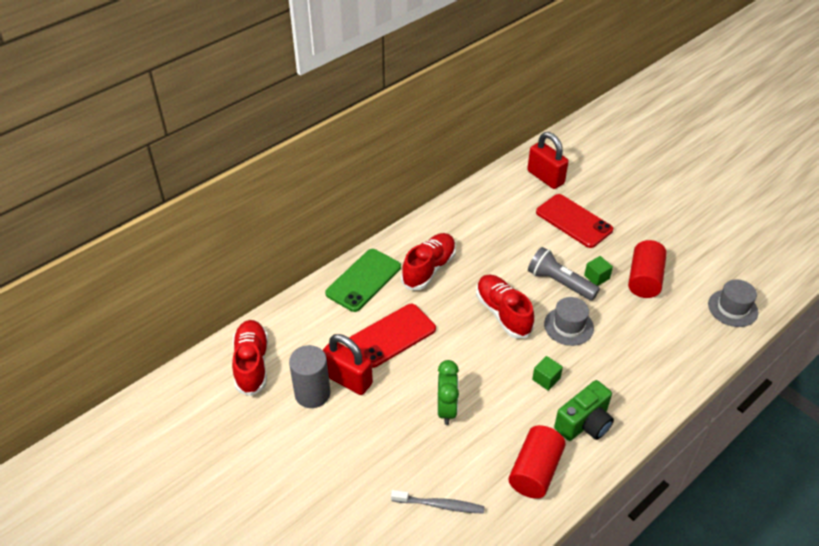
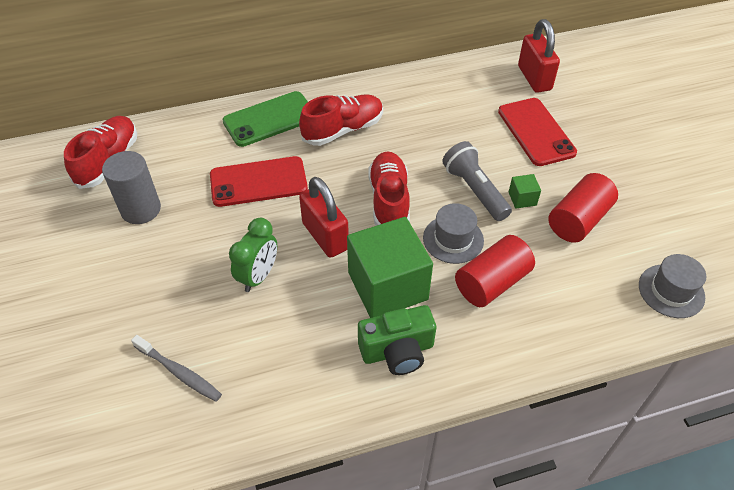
camera: 25 degrees right, 5 degrees up
(348, 379) = (184, 208): red padlock -> red padlock (325, 236)
(535, 471) = (305, 380): red cylinder -> red cylinder (492, 283)
(546, 379) = (387, 286): green cube -> green cube, size x2.48

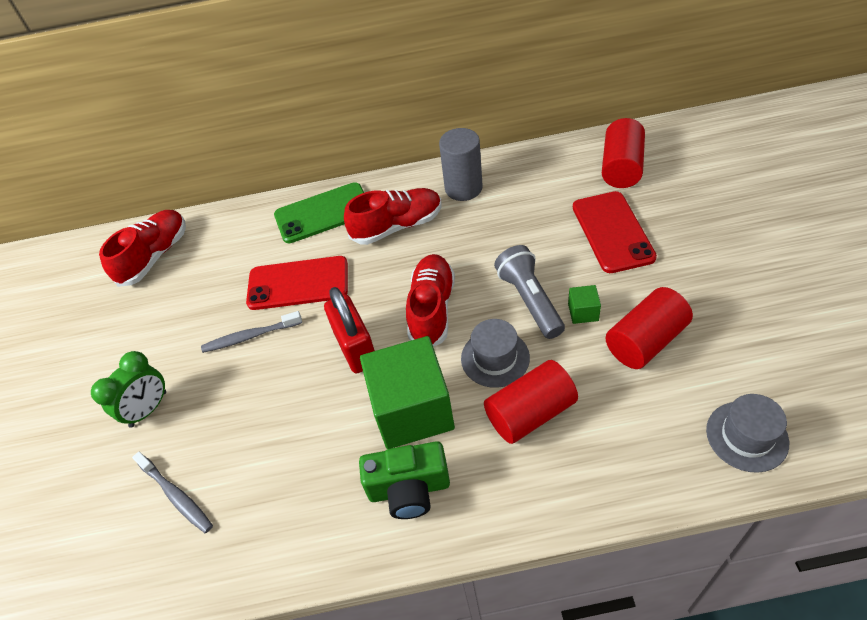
camera: 15 degrees right, 0 degrees up
(141, 209) = (175, 310): grey cylinder -> grey cylinder (463, 188)
(221, 230) = (250, 336): none -> grey toothbrush
(258, 276) = (277, 391): green clock -> green clock (148, 409)
(534, 78) = (621, 167): red padlock -> red cylinder

